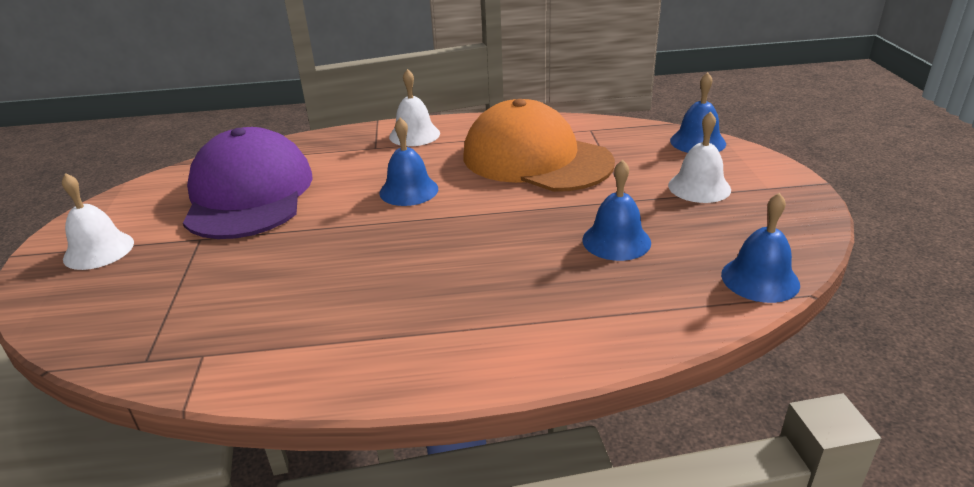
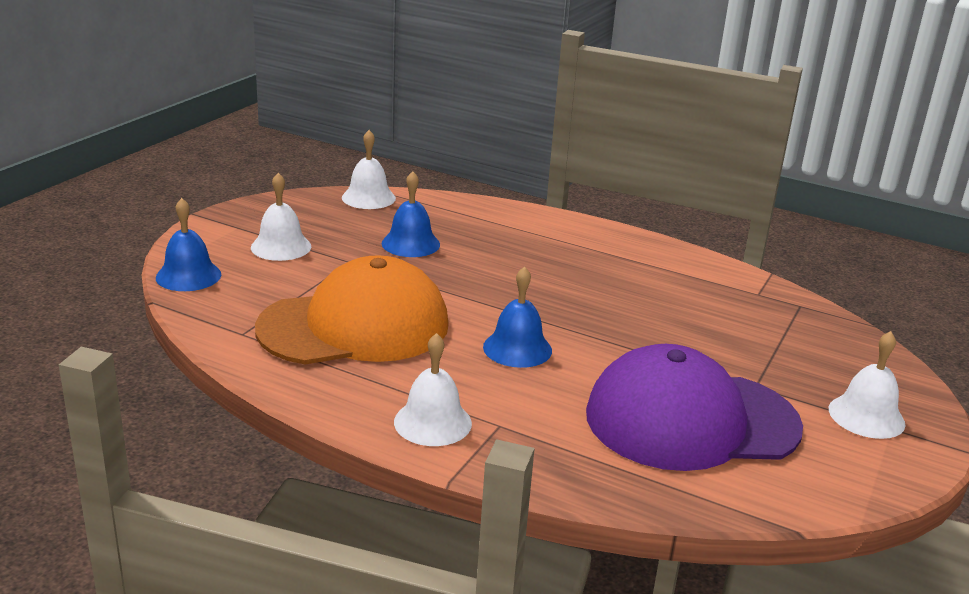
camera: 150 degrees left, 5 degrees down
(249, 194) = (691, 420): purple cap -> purple cap turned 60 degrees clockwise
(536, 159) = (354, 326): orange cap -> orange cap turned 90 degrees counterclockwise
(760, 279) = (368, 198): blue bell -> white bell

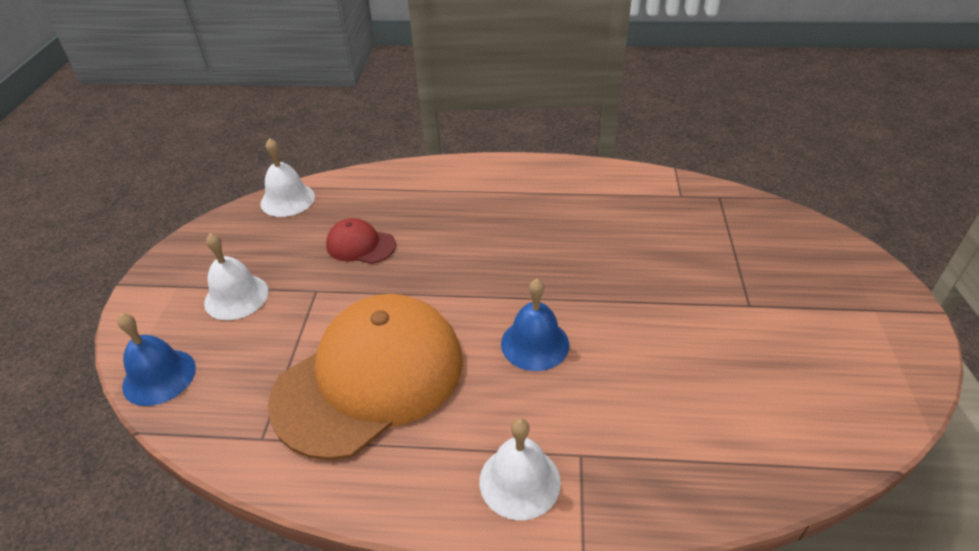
camera: 20 degrees left, 15 degrees up
(410, 244) = (360, 245): blue bell -> red cap
(691, 420) = (730, 371): purple cap -> none
(866, 416) = (849, 304): white bell -> none

